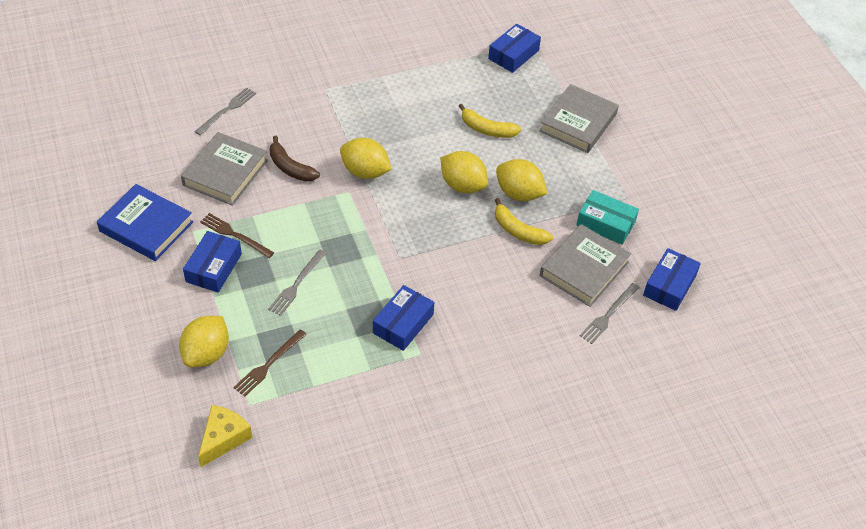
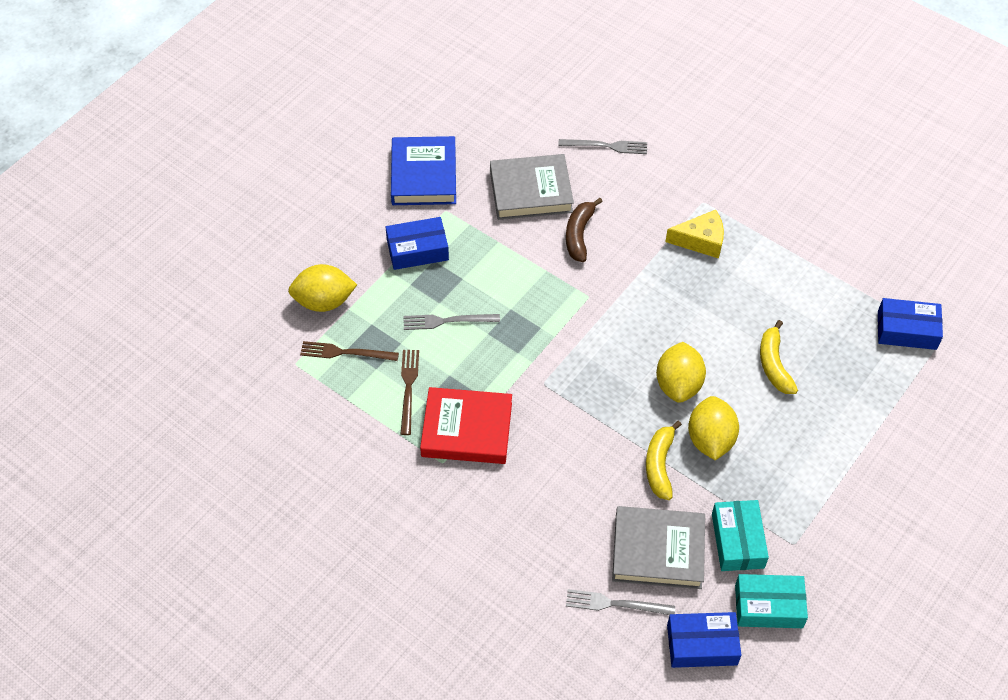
camera: 60 degrees right, 5 degrees up
(223, 438) = (248, 366): yellow cheese -> yellow cheese (701, 240)
(234, 235) = (465, 242): brown fork -> brown fork (408, 388)
(365, 172) = (625, 295): yellow lemon -> none
(403, 324) = (467, 429): blue box -> red book
(578, 123) = (861, 442): grey book -> none
(664, 235) = (768, 606): none -> turquoise box

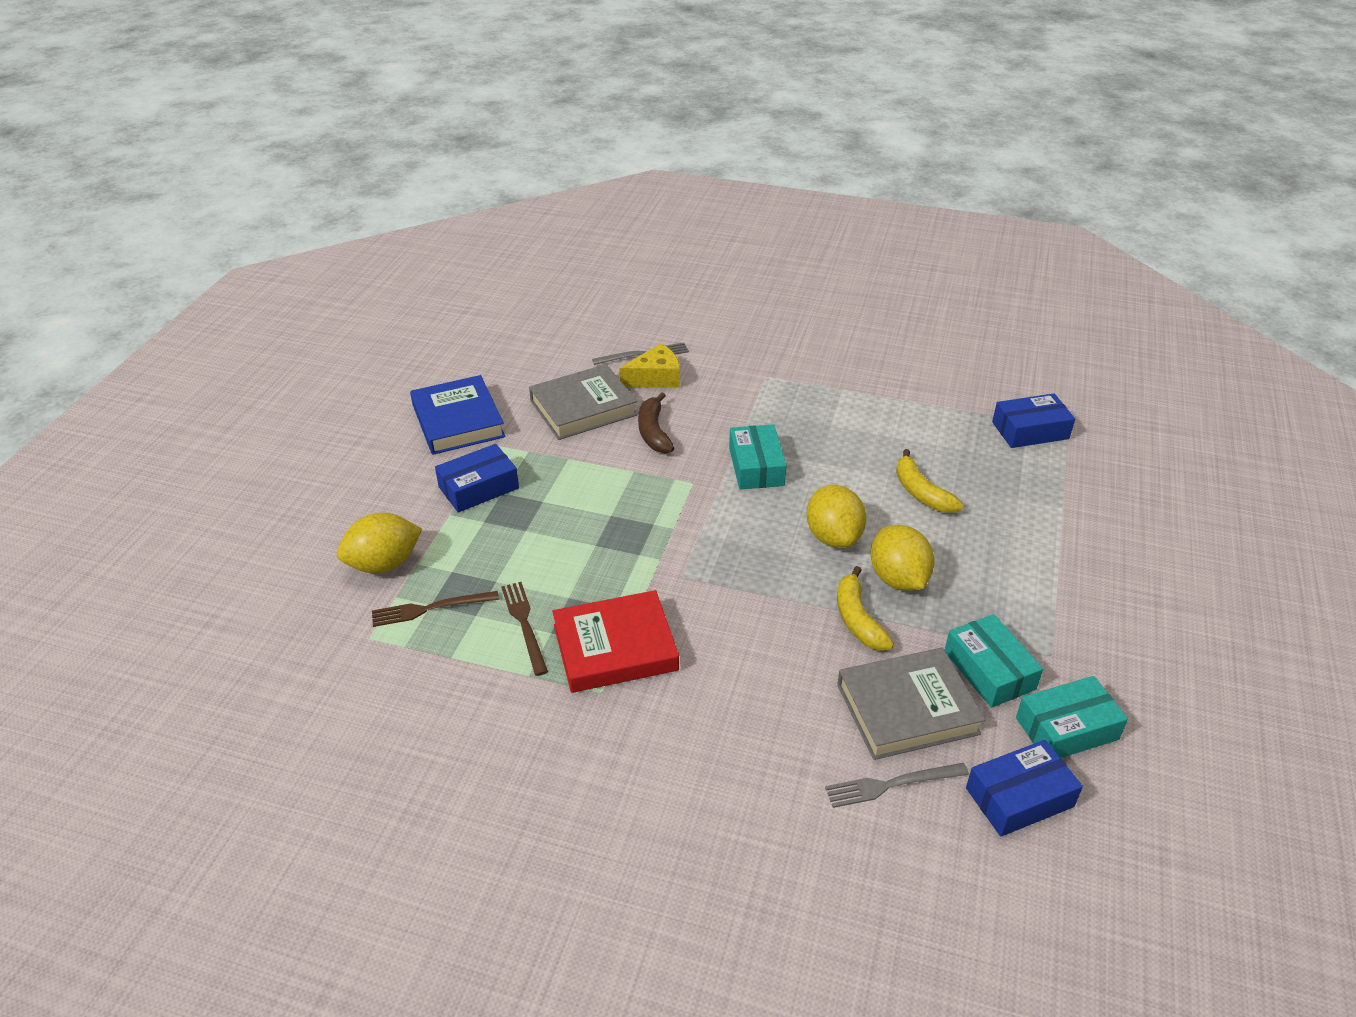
camera: 20 degrees left, 15 degrees down
(447, 321) = (542, 545): grey fork -> none
(648, 296) = (756, 466): none -> turquoise box
(701, 240) = (783, 407): yellow cheese -> yellow cheese (655, 378)

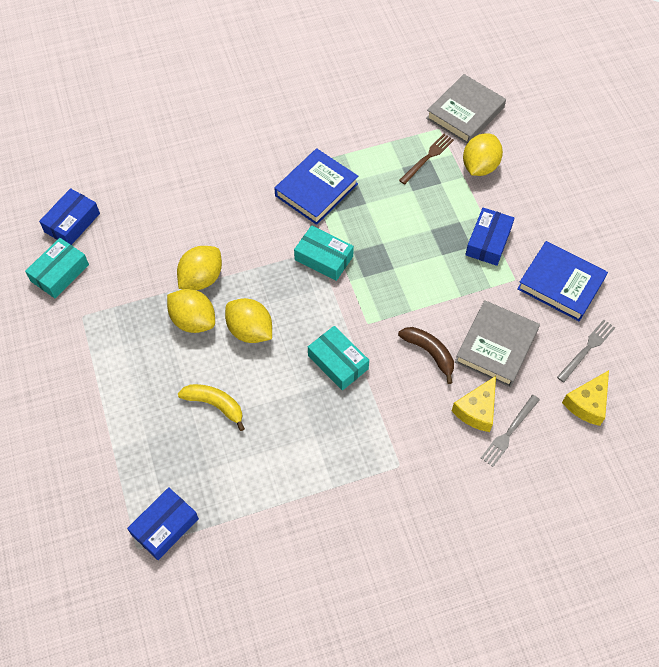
camera: 145 degrees right, 20 degrees up
(524, 624) = (373, 176): brown fork -> none
(553, 342) = (587, 403): none -> yellow cheese
(615, 647) = (316, 190): red book -> blue book
(857, 619) = (201, 278): yellow banana -> yellow lemon
(891, 785) = (135, 196): grey fork -> grey fork (587, 349)
(907, 709) = (147, 239): grey book -> grey book (465, 113)
(989, 670) = (113, 286): turquoise box -> turquoise box (323, 258)

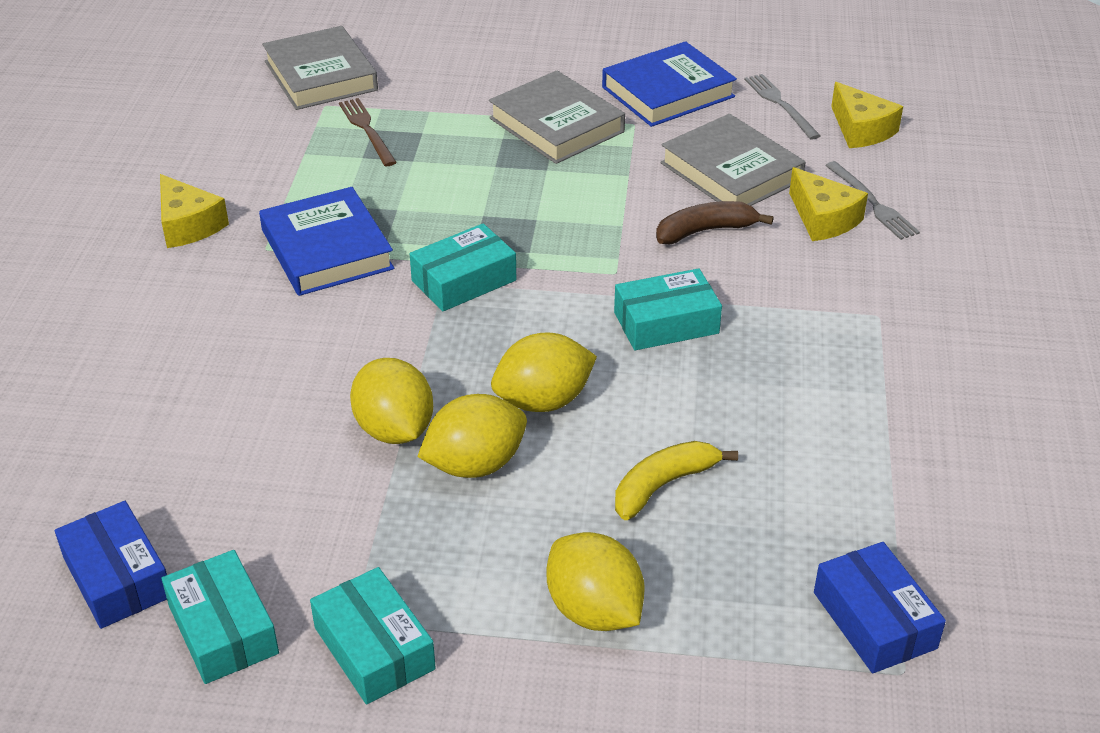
camera: 65 degrees left, 20 degrees down
(70, 330) = (374, 648): none -> turquoise box
(304, 125) = (188, 225): none -> yellow cheese
(479, 166) = (424, 93): yellow lemon -> yellow lemon (594, 610)
(488, 242) = (556, 125): blue box -> grey book

